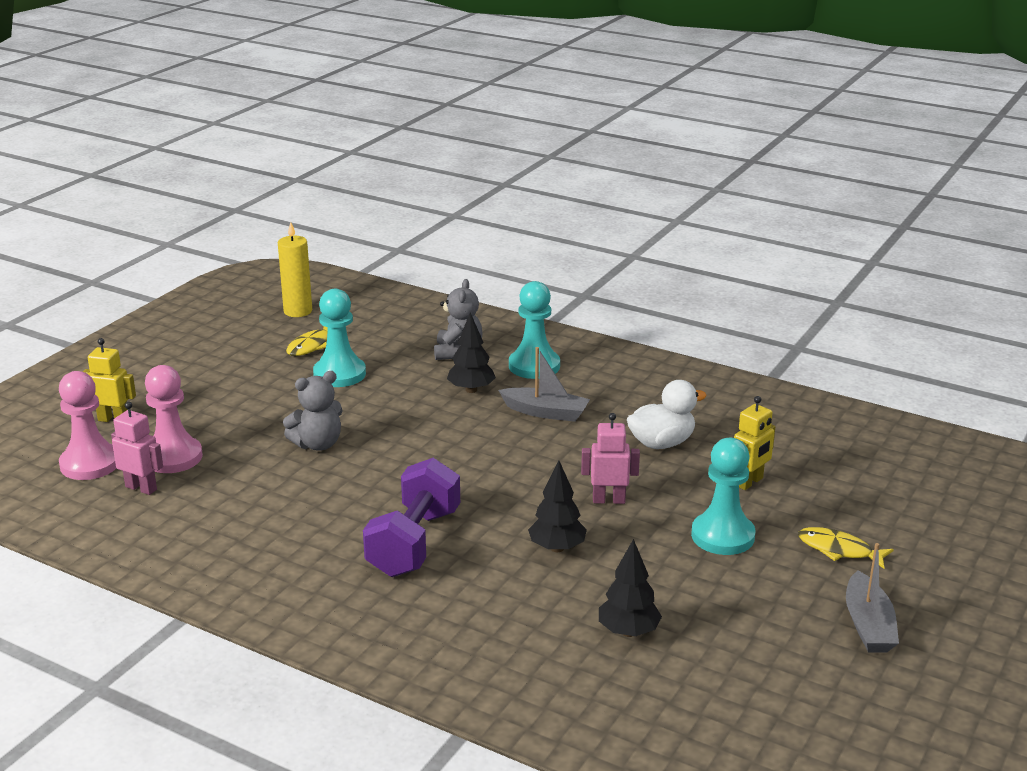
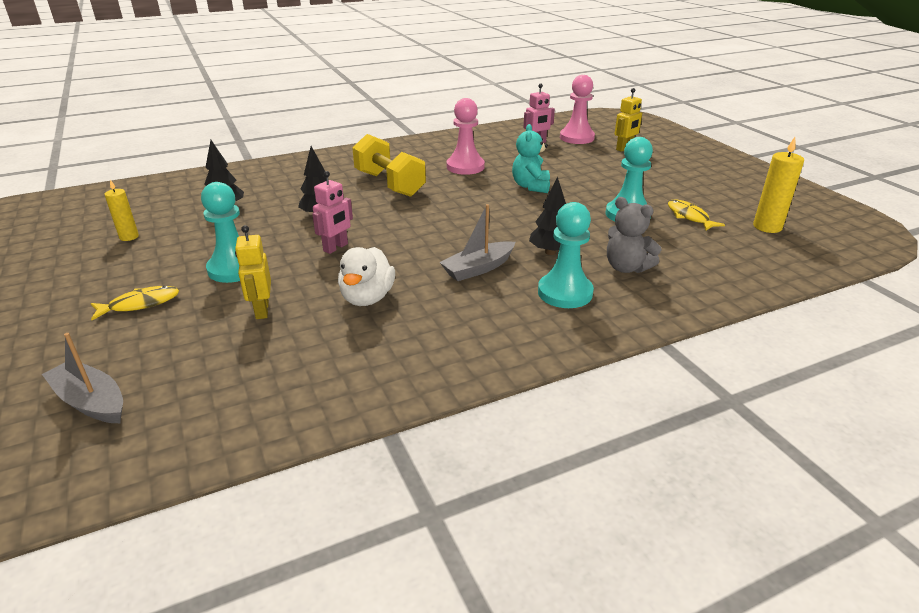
camera: 125 degrees right, 5 degrees up
(173, 457) = (561, 153): pink pawn -> pink pawn (465, 167)
(318, 444) = (531, 186): grey teddy bear -> turquoise teddy bear
(414, 543) = (389, 184): purple dumbbell -> yellow dumbbell
(779, 656) = (129, 237): none -> yellow candle
(868, 625) = (82, 274): grey boat -> grey boat (91, 402)

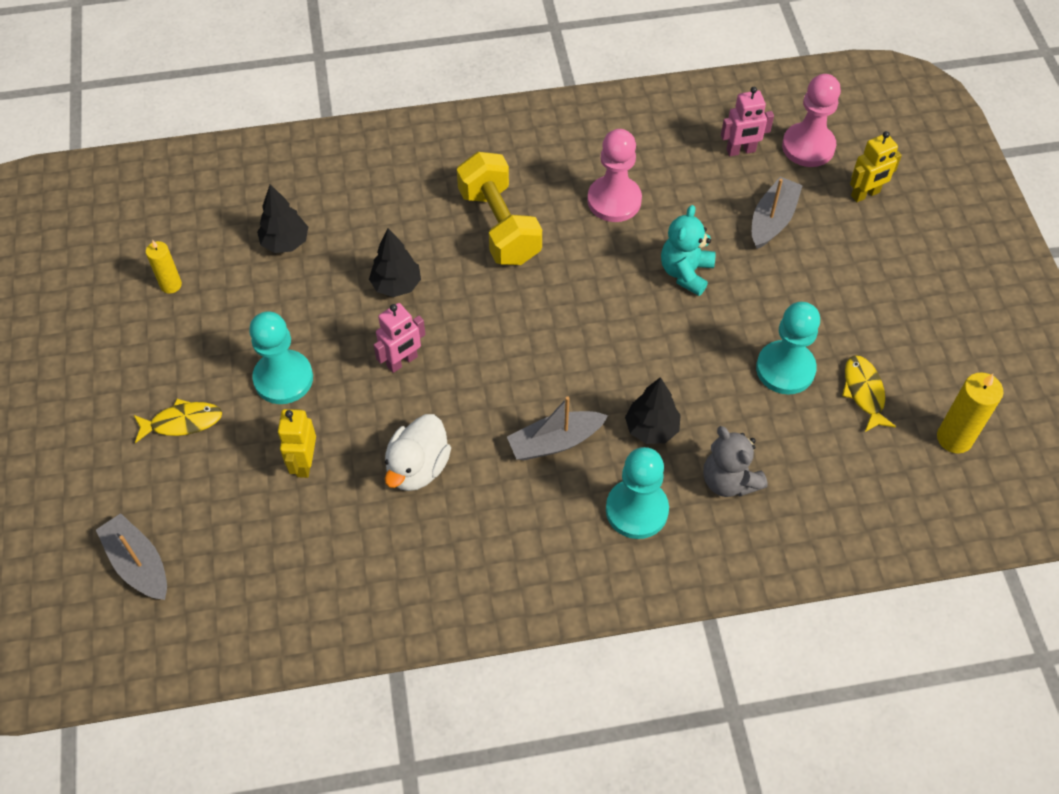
camera: 15 degrees right, 25 degrees up
(574, 162) = (772, 220): none -> grey boat

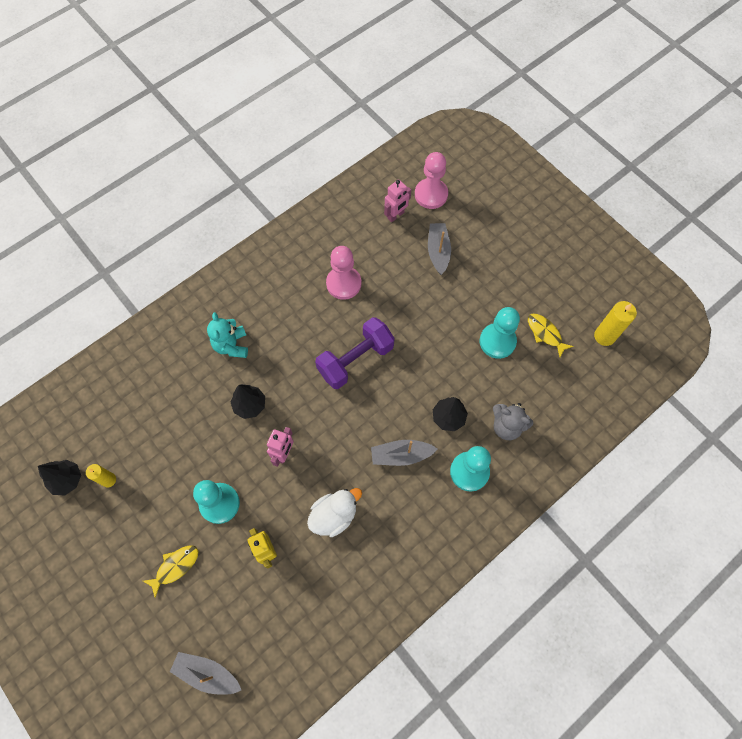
camera: 30 degrees left, 10 degrees up
(285, 243) = (164, 413): black tree -> black tree (67, 480)
(418, 467) = (334, 515): white duck -> white duck turned 120 degrees counterclockwise
(499, 226) = (287, 334): yellow dumbbell -> none
(555, 442) = (401, 455): grey boat -> grey boat turned 45 degrees clockwise
(569, 298) = (355, 360): none -> purple dumbbell
(685, 272) = (410, 309): turquoise teddy bear -> turquoise teddy bear (231, 345)
(865, 194) = (478, 210): yellow robot -> none

